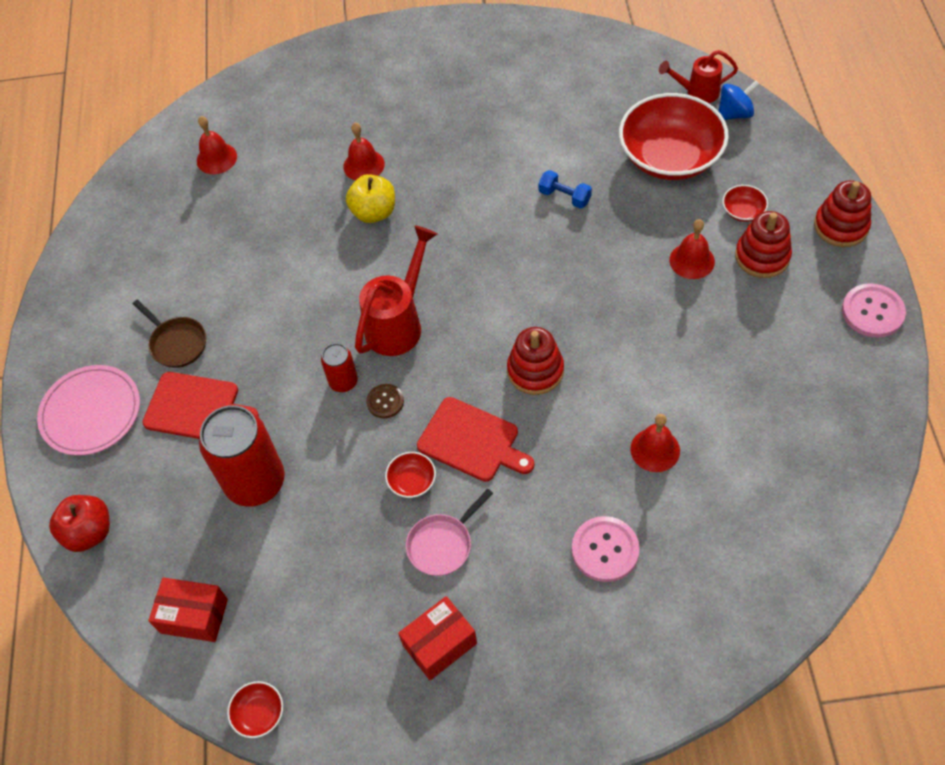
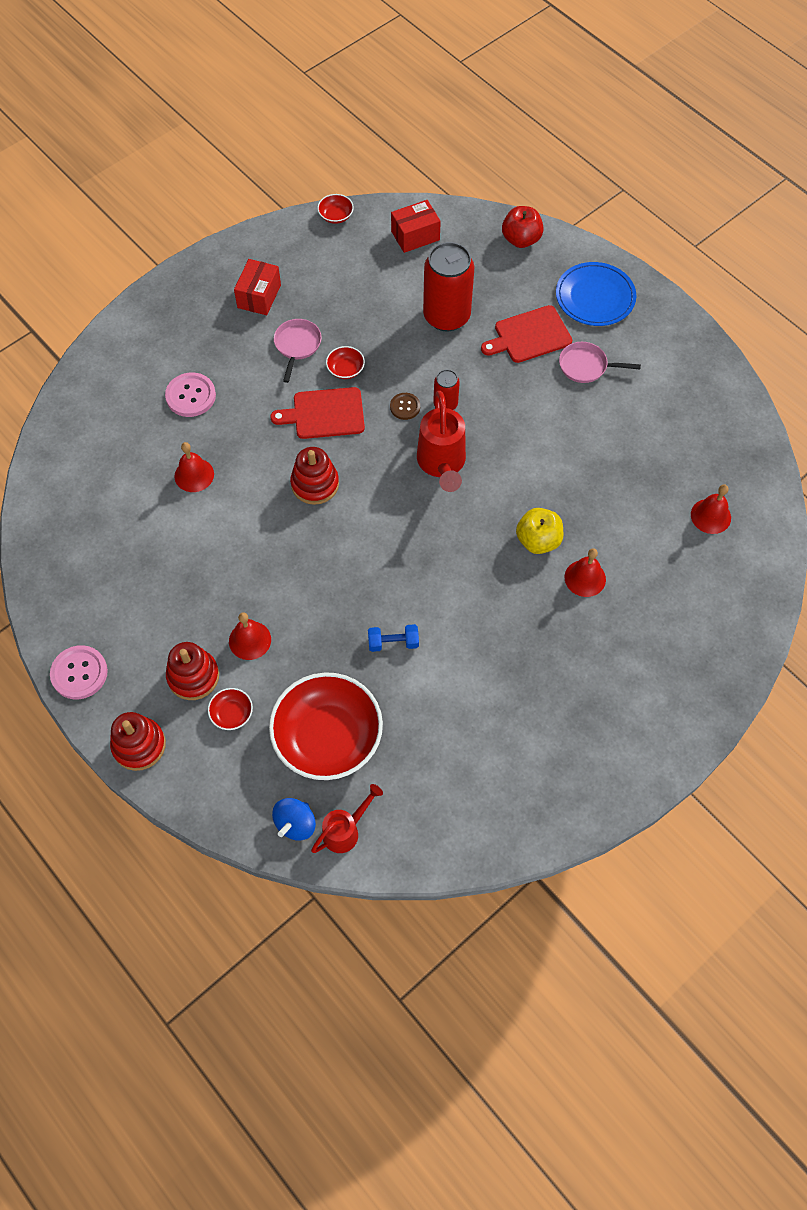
camera: 140 degrees right, 5 degrees up
(91, 412) = (595, 297): pink plate -> blue plate
(177, 343) = (586, 366): brown pan -> pink pan

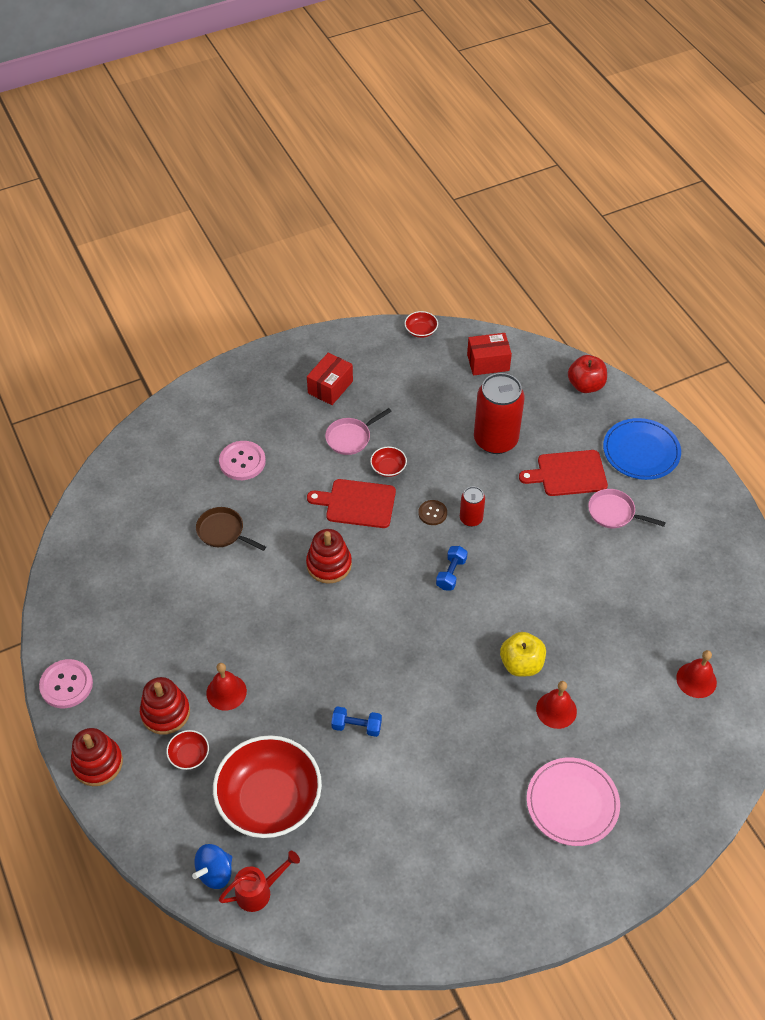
camera: 15 degrees right, 10 degrees down
(194, 475) = (223, 532): red bell -> brown pan
(297, 346) = (351, 437): pink pan -> pink pan turned 150 degrees counterclockwise
(442, 465) = (451, 573): red watering can -> blue dumbbell
(626, 666) = (572, 803): none -> pink plate

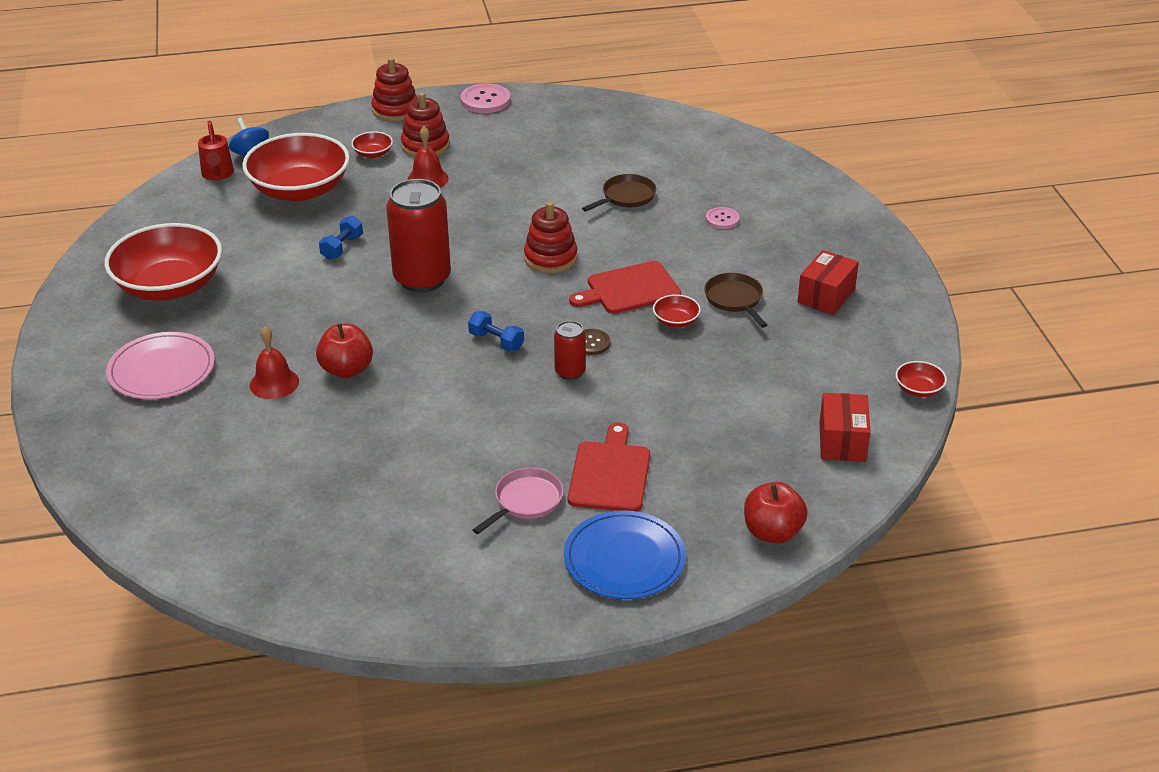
camera: 105 degrees right, 15 degrees down
(242, 461) = (722, 219): pink button -> pink button, size x0.61
(330, 387) = (826, 296): red box -> red box turned 75 degrees clockwise
(351, 437) = (735, 300): pink pan -> brown pan
(357, 503) = (629, 289): red cutting board -> red cutting board turned 135 degrees counterclockwise
(457, 851) = (169, 286): none -> red bowl
(495, 440) = (693, 419): red can -> red can (422, 279)
(521, 664) = (347, 370): yellow apple -> red apple
(696, 680) = (239, 508): red bell -> none

